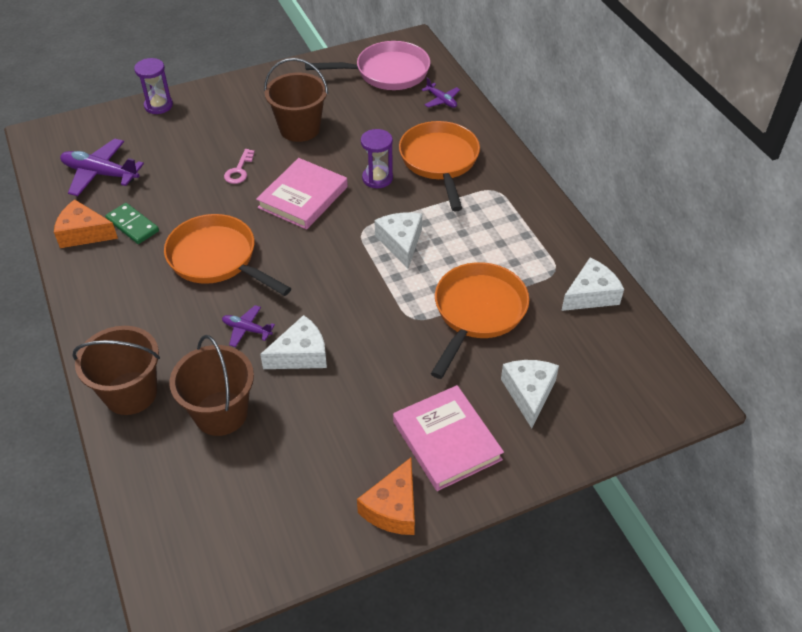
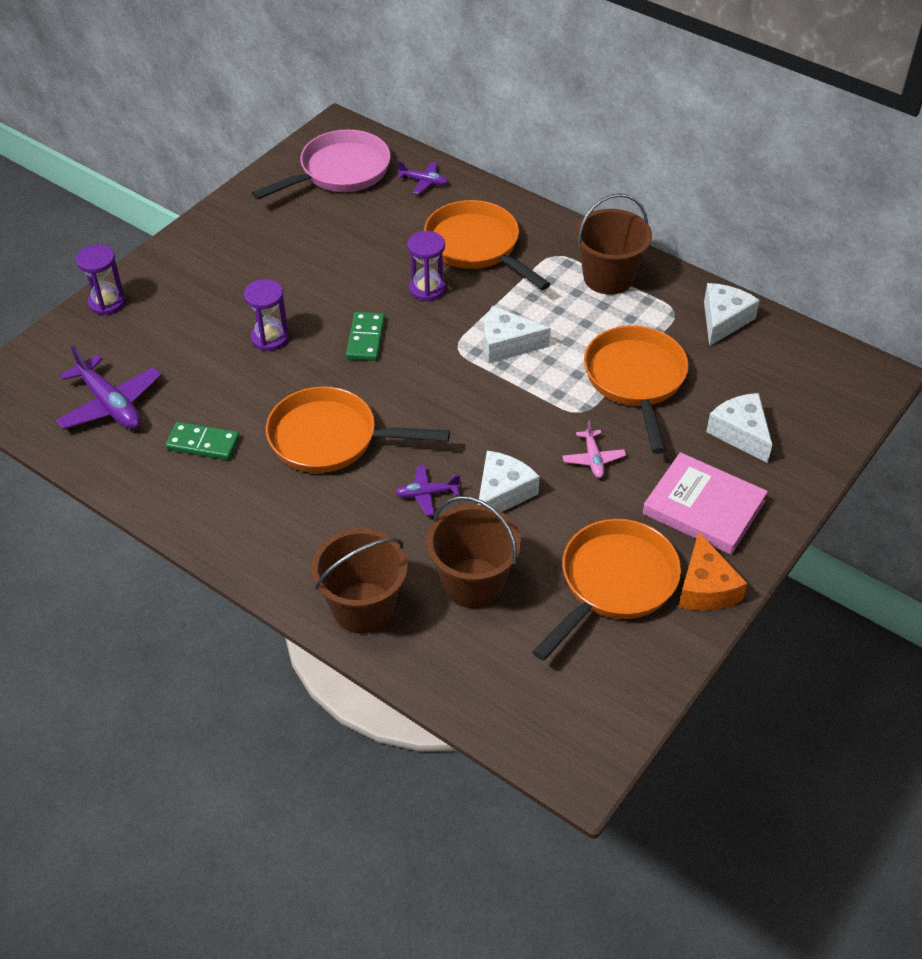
camera: 30 degrees left, 0 degrees up
(84, 233) = (154, 475): orange cheese -> none
(100, 174) = (110, 404): purple plane -> purple plane turned 120 degrees counterclockwise
(239, 170) = (270, 338): pink key -> purple hourglass
(300, 129) = (297, 268): brown bucket -> brown bucket (608, 277)
(303, 197) = (366, 339): pink book -> green domino
(324, 466) = (613, 583): none -> orange pan
(392, 360) = (593, 459): none -> pink plane
(401, 243) = (507, 344): white cheese -> white cheese turned 45 degrees counterclockwise

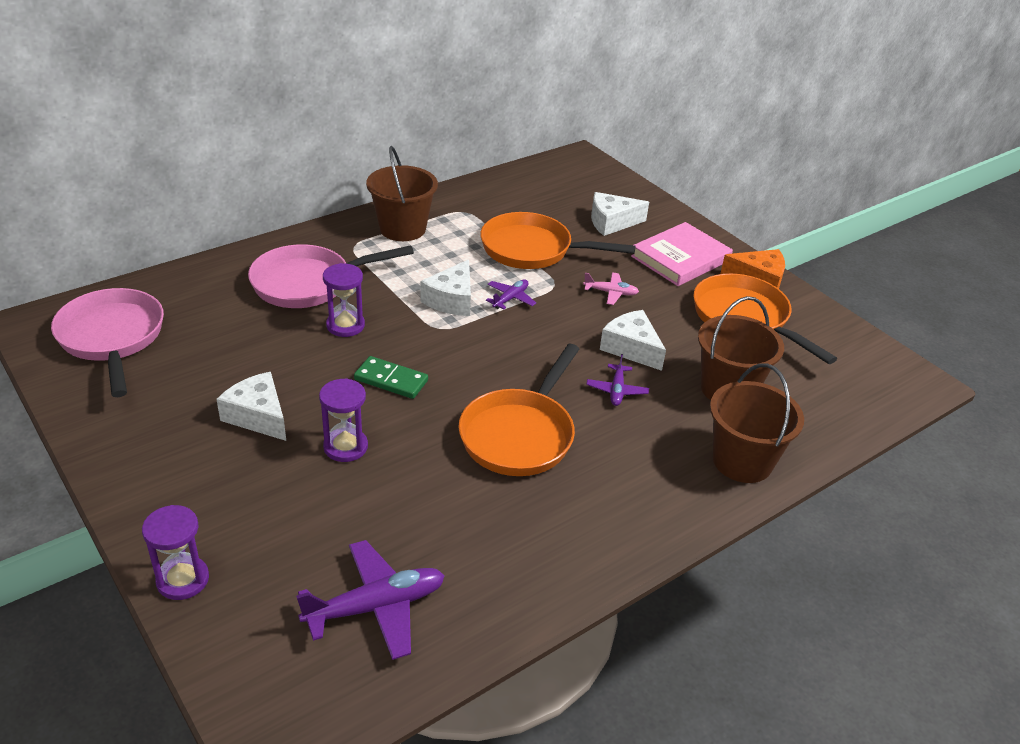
camera: 75 degrees left, 10 degrees down
(203, 443) = (482, 533): green domino -> none
(424, 181) = (183, 289): purple plane -> purple plane (510, 298)
(476, 247) = (308, 283): orange pan -> pink pan
(723, 320) = (488, 194): white cheese -> white cheese (258, 416)

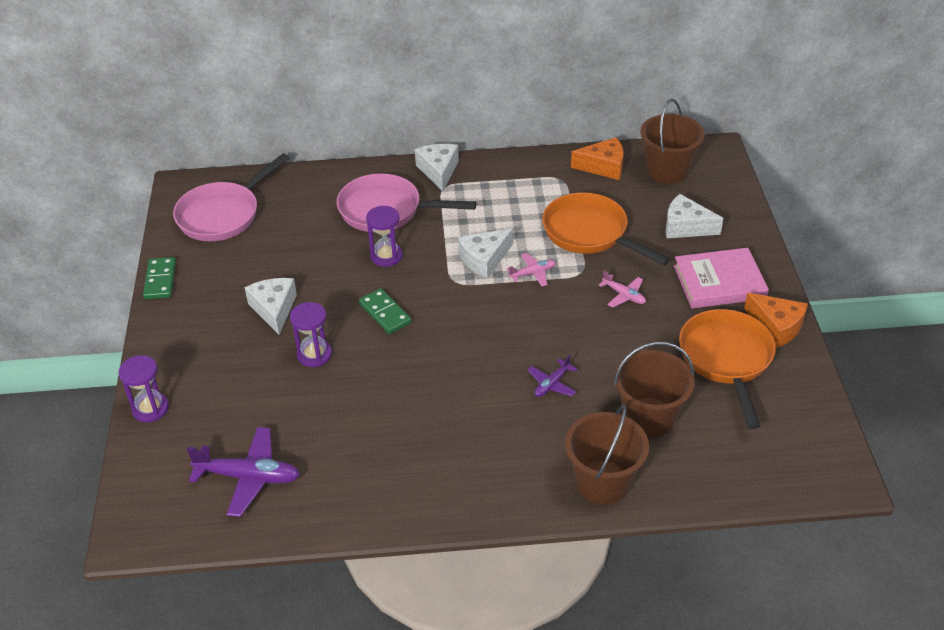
camera: 35 degrees right, 5 degrees up
(81, 430) = (160, 280): none -> green domino
(112, 338) = (223, 215): pink pan -> pink pan turned 150 degrees counterclockwise
(402, 229) = (495, 181): brown bucket -> brown bucket (667, 170)
(495, 192) = (603, 166): none -> orange cheese
(510, 298) = (533, 273): purple plane -> pink plane
(520, 435) = (444, 392): orange pan -> none
(631, 348) = (597, 352): white cheese -> white cheese (438, 171)

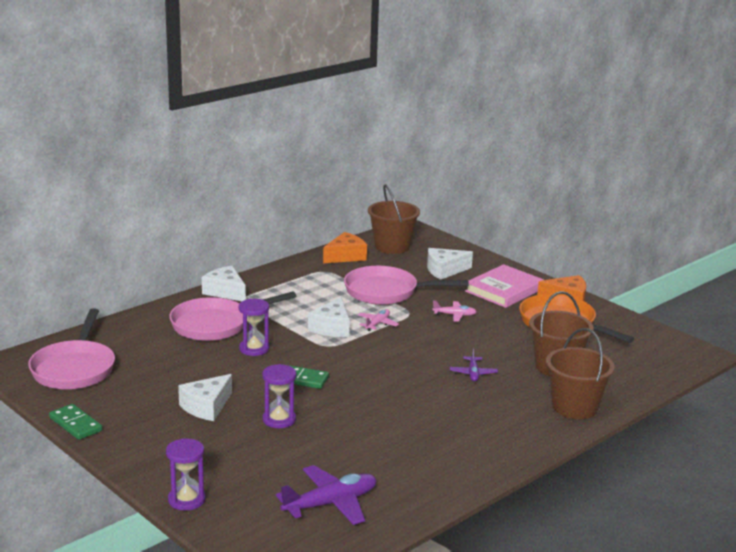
camera: 40 degrees left, 20 degrees down
(274, 309) = (206, 407): white cheese -> white cheese turned 90 degrees counterclockwise
(589, 233) = (386, 292): orange pan -> pink pan

